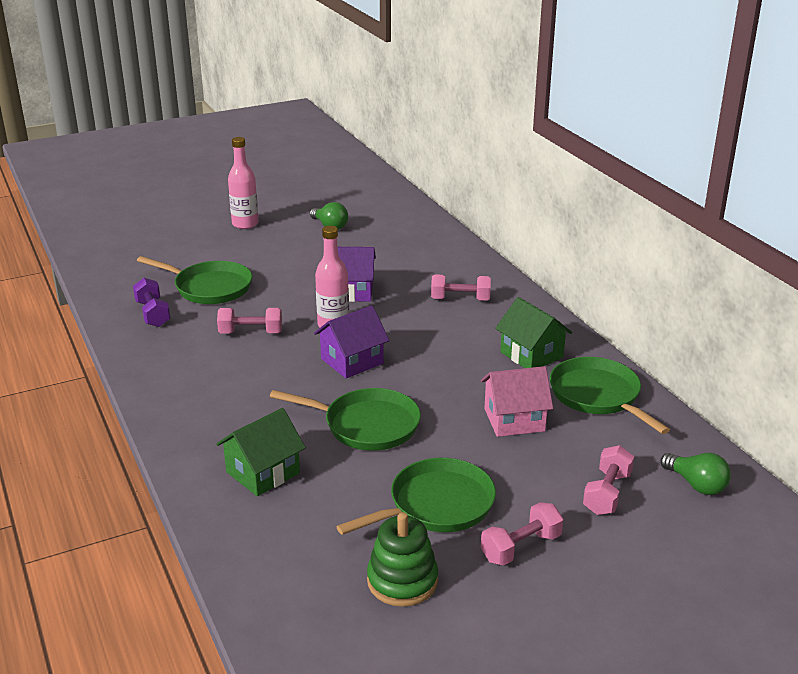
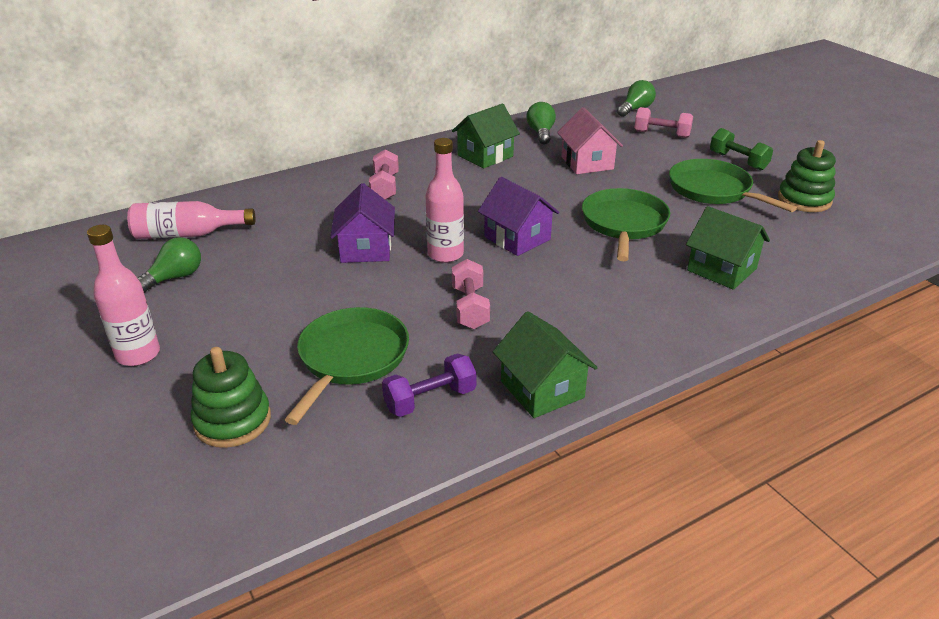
camera: 95 degrees left, 5 degrees up
(140, 355) = (542, 389): none -> green house
(168, 255) = (232, 421): none -> green stacking toy
(389, 225) = (188, 234): none -> pink bottle
(521, 547) = (738, 161): pink dumbbell -> green dumbbell
(598, 396) = (541, 133): green pan -> green light bulb

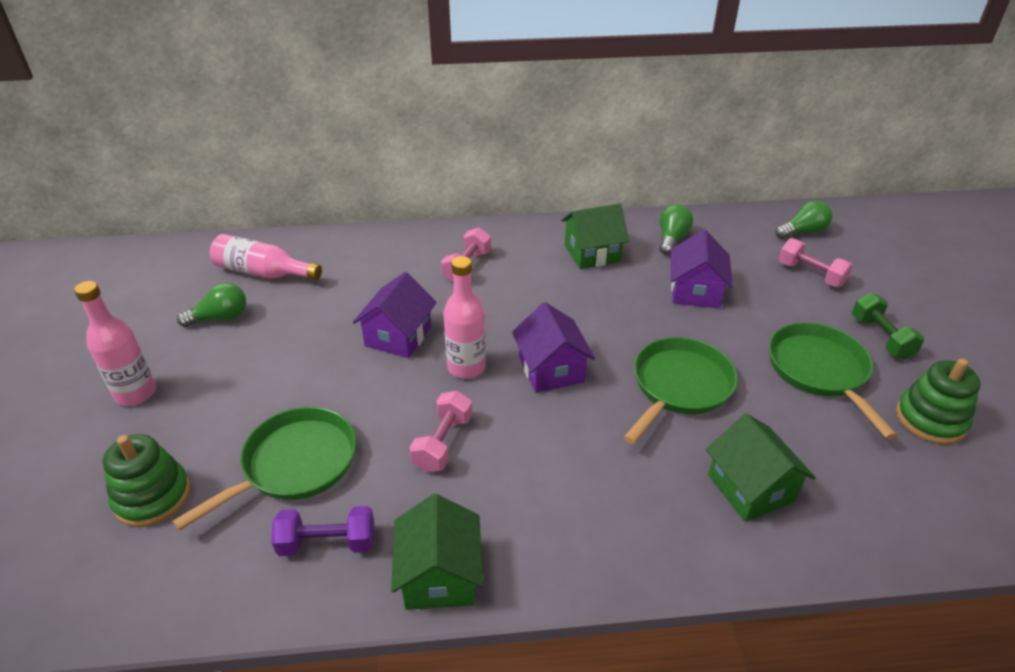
camera: 25 degrees right, 5 degrees up
(587, 163) = (695, 291): pink house -> purple house

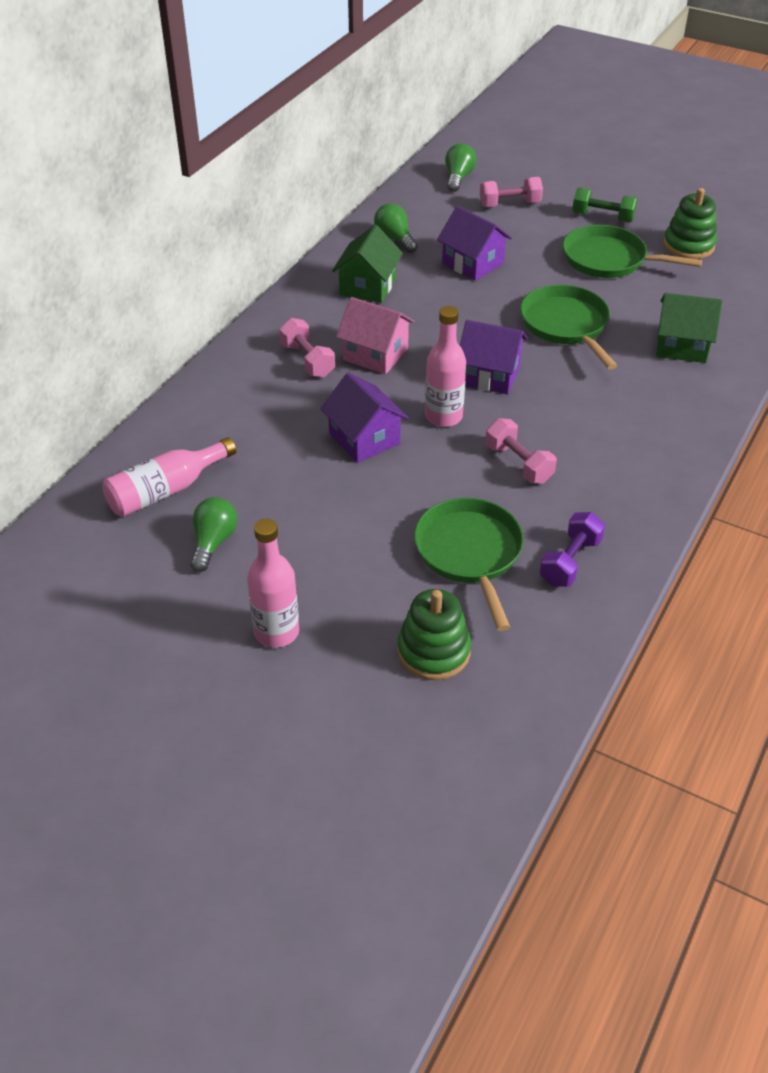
camera: 55 degrees left, 5 degrees up
(439, 576) = (644, 515): green house -> none
(510, 295) = (375, 354): none -> pink house

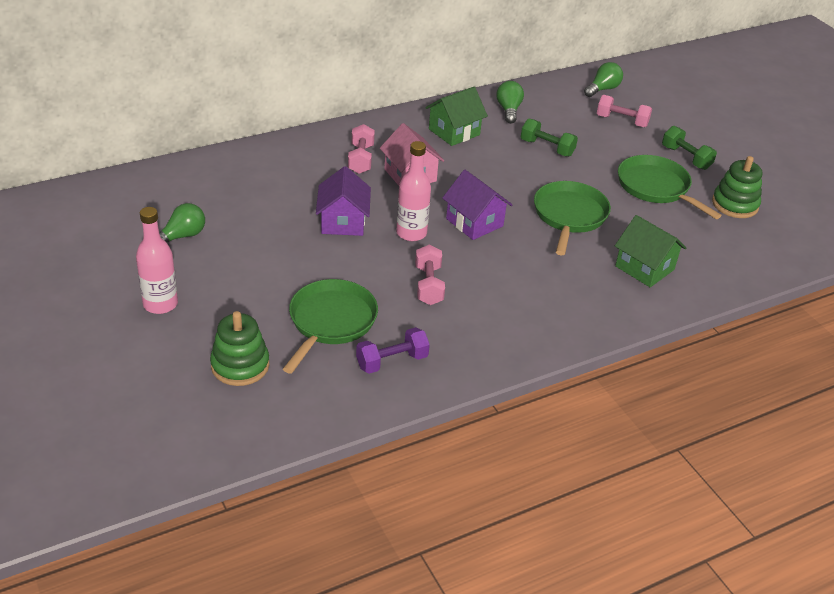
camera: 30 degrees right, 5 degrees down
(166, 490) = (188, 194): pink bottle -> none
(472, 263) = (547, 148): purple house -> green dumbbell

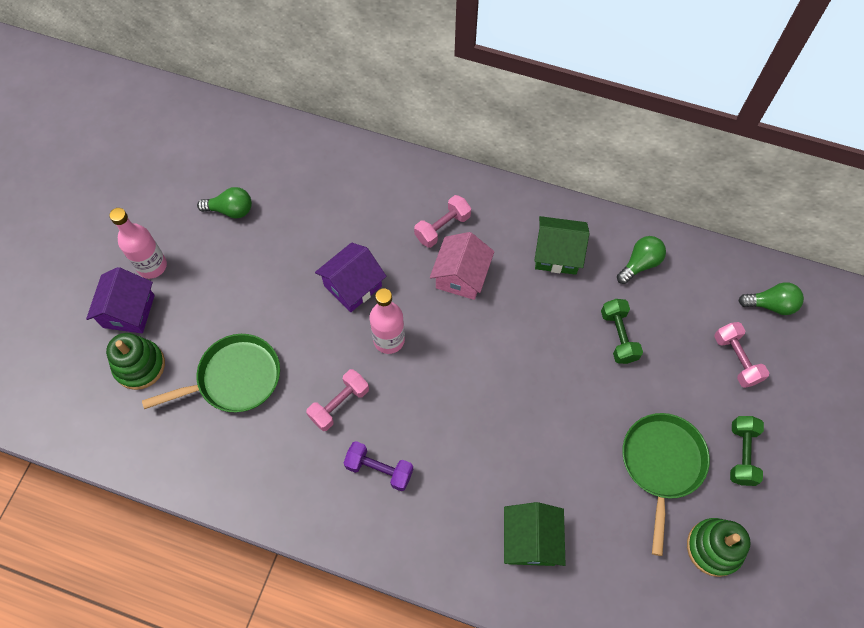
camera: 50 degrees right, 25 degrees up
(392, 361) = (232, 452): purple dumbbell -> purple dumbbell (379, 469)
(474, 222) = (451, 370): purple house -> purple house (129, 311)
(569, 216) = (538, 429): green pan -> none

